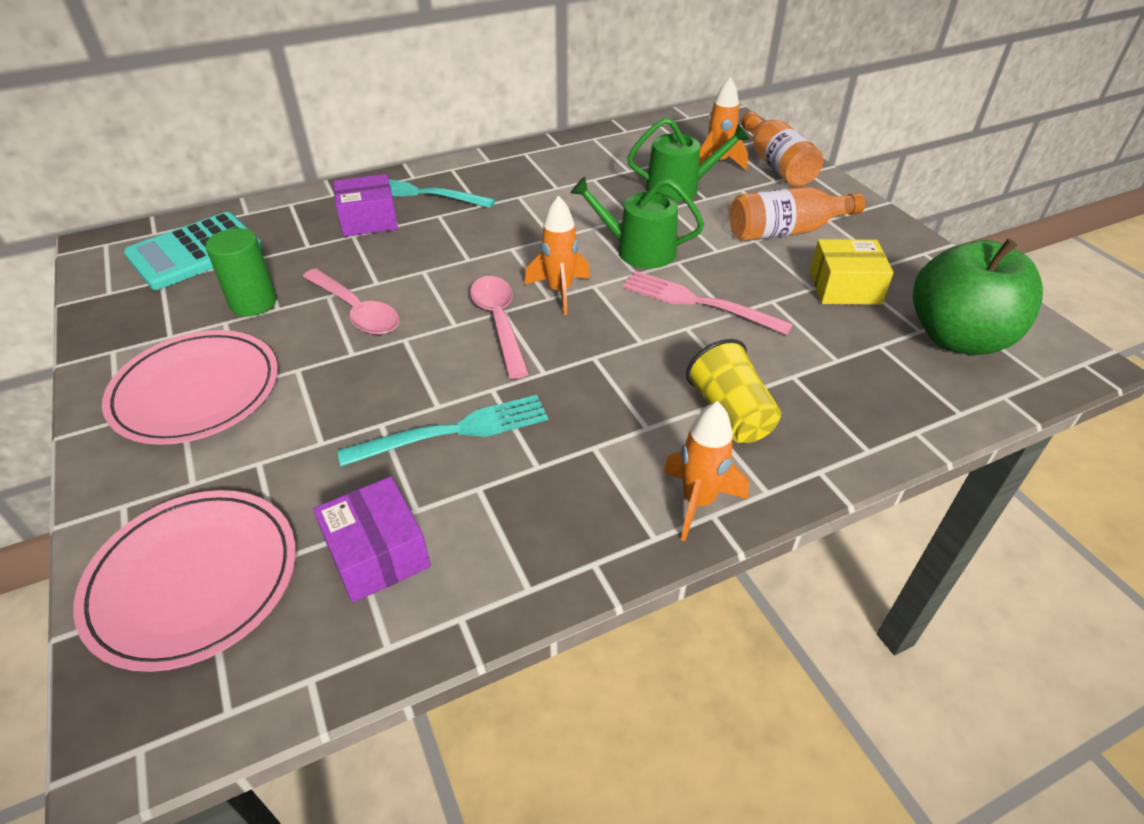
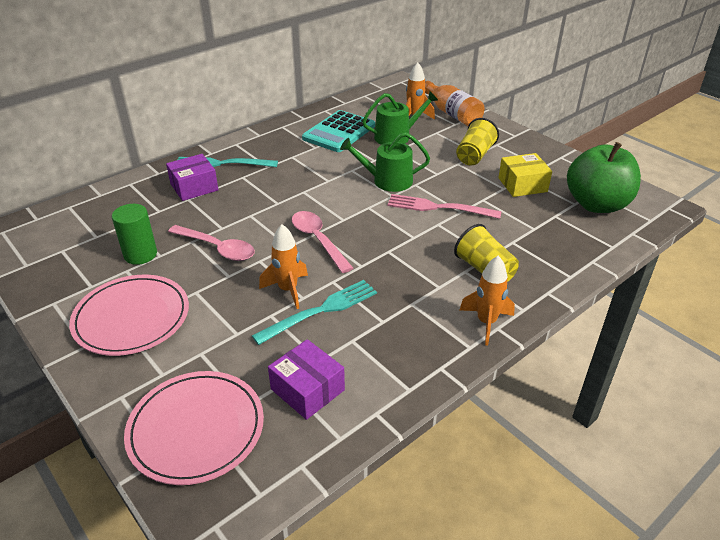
camera: 15 degrees left, 5 degrees down
(195, 252) = (76, 227): turquoise calculator -> turquoise calculator (339, 132)
(559, 291) = (348, 214): orange rocket -> orange rocket (288, 290)
(786, 231) = (474, 155): orange bottle -> yellow cup

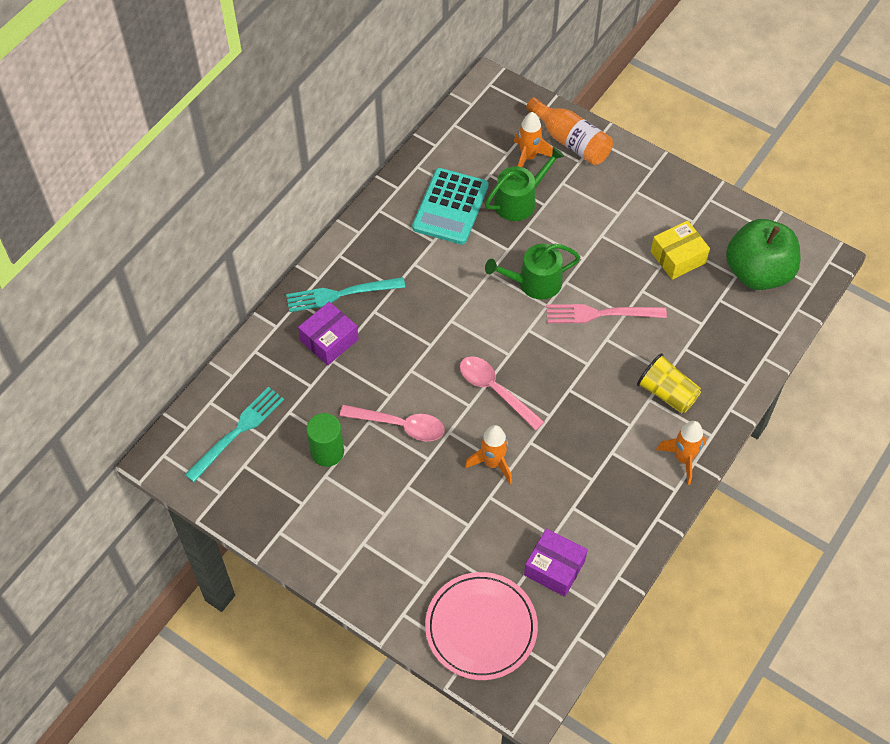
camera: 15 degrees left, 20 degrees up
(132, 318) = (364, 531): pink plate -> none
(321, 310) = (533, 480): turquoise fork -> turquoise fork (238, 431)
(474, 155) = (616, 217): yellow cup -> none

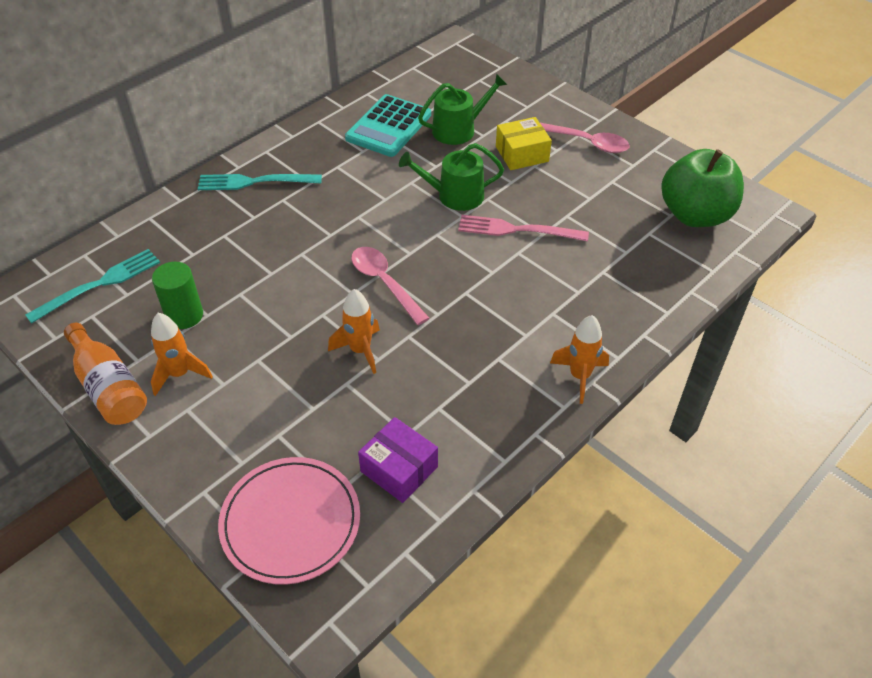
camera: 10 degrees right, 10 degrees down
(329, 340) = (228, 218): purple box -> none
(400, 425) = (271, 301): pink spoon -> pink spoon (586, 142)
(528, 157) = (477, 98): orange rocket -> orange rocket (180, 374)
(571, 141) = (522, 91): orange bottle -> orange bottle (109, 387)
(667, 393) = (574, 310): yellow cup -> none
(678, 257) = (611, 192): yellow box -> yellow box (522, 154)

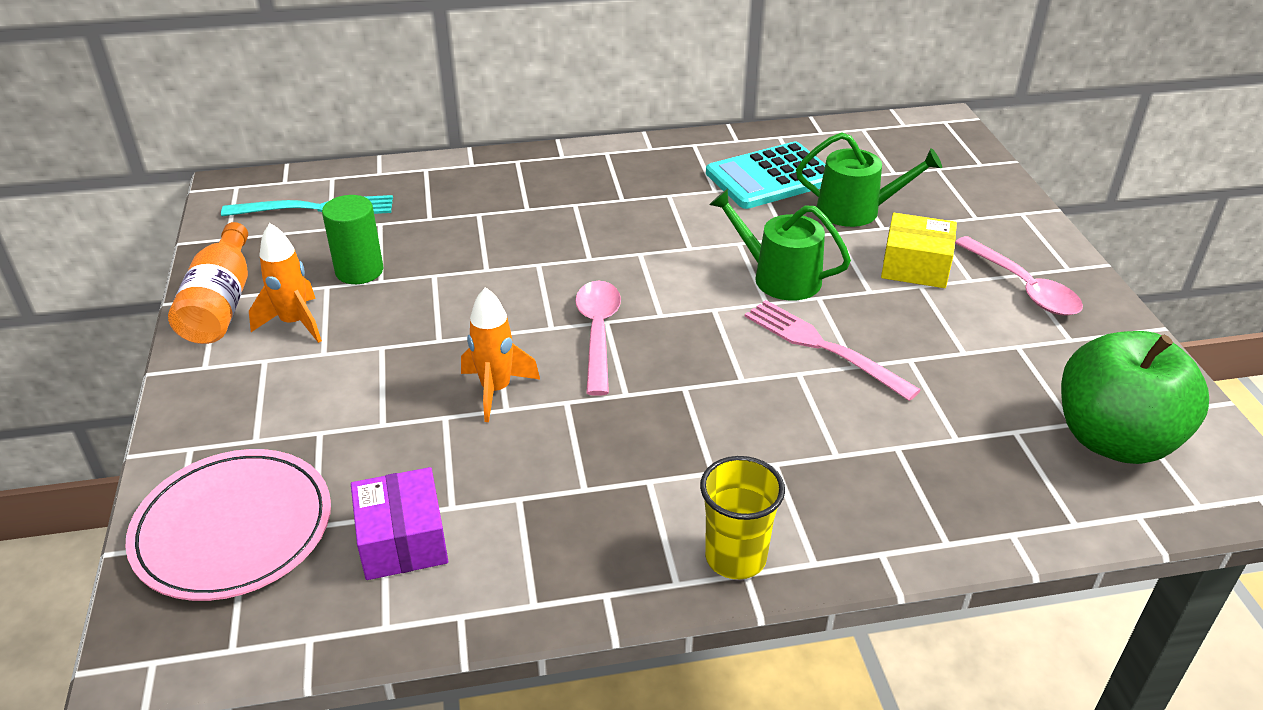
camera: 35 degrees right, 10 degrees down
(254, 182) = (563, 176): turquoise fork -> none
(579, 376) = (735, 557): orange rocket -> yellow cup

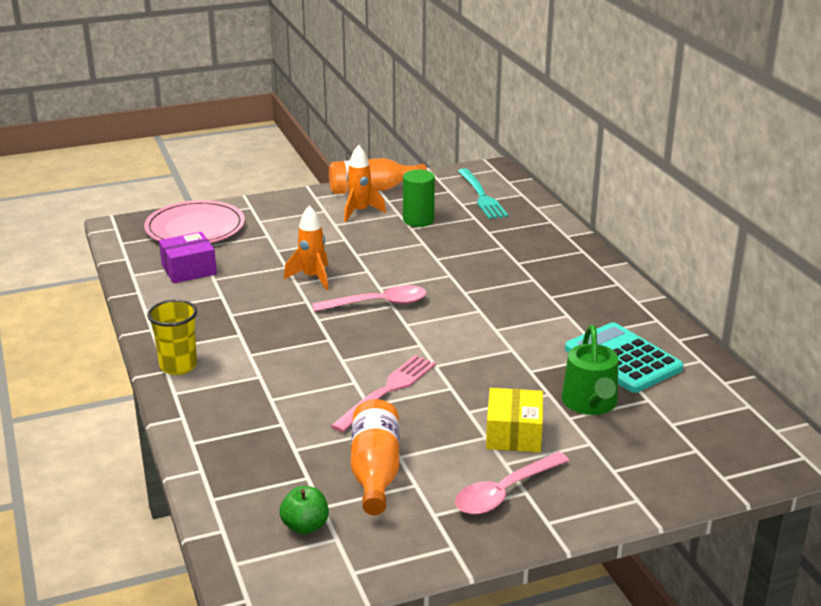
camera: 80 degrees right, 10 degrees down
(779, 277) = (471, 369): green watering can -> none
(996, 373) = (375, 471): none -> orange bottle
(1114, 439) = (305, 526): green apple -> green apple, size x0.45

